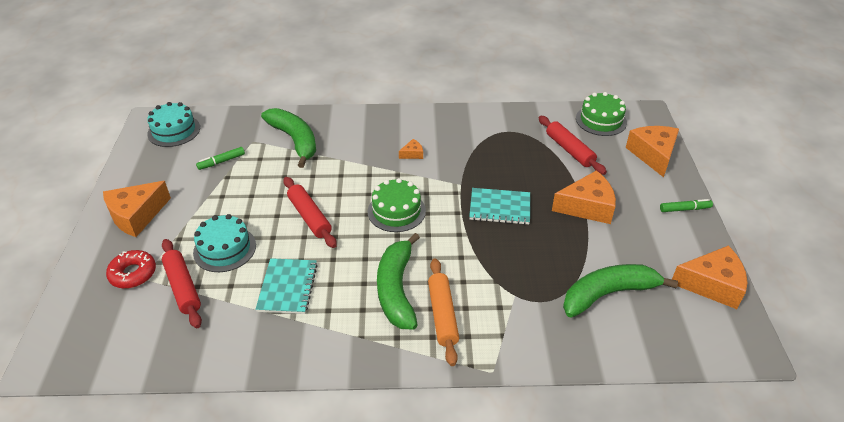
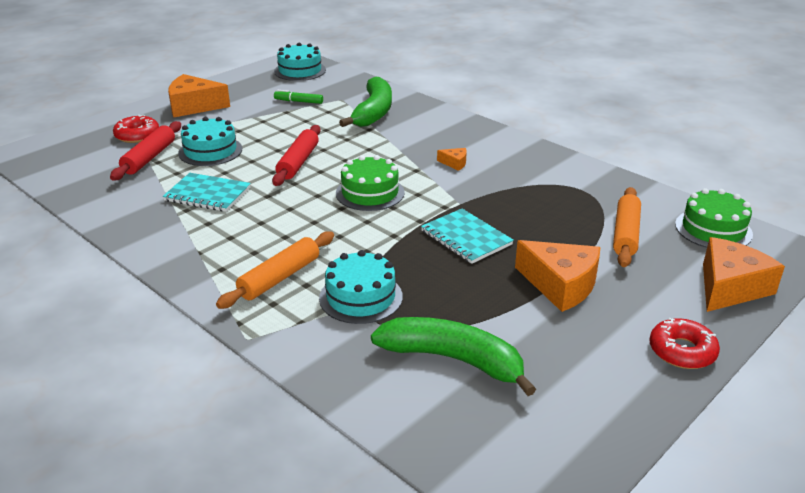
camera: 45 degrees right, 10 degrees down
(287, 287) = (207, 194): turquoise notebook -> turquoise notebook turned 60 degrees clockwise
(396, 289) = (276, 240): green banana -> none
(507, 292) = (361, 297): none -> turquoise cake
(569, 150) = (625, 234): red rolling pin -> orange rolling pin
(684, 209) = (682, 351): green marker -> red donut
(712, 285) = (590, 430): orange cheese -> none

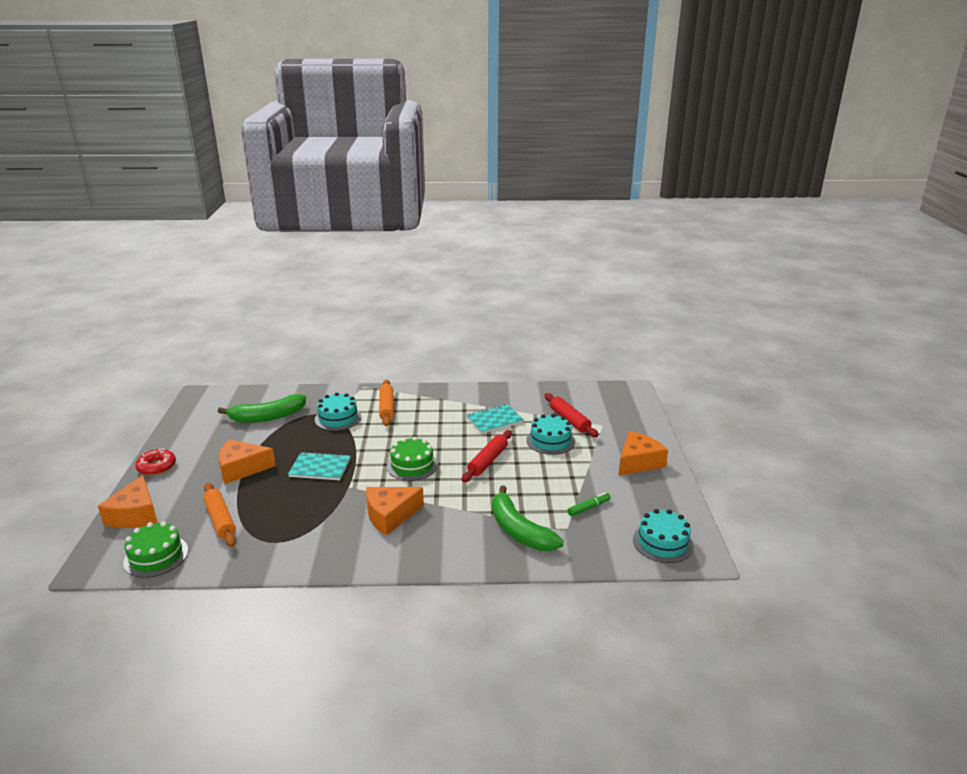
camera: 135 degrees right, 5 degrees down
(137, 135) = (611, 427): red donut -> none
(298, 162) = (488, 461): red rolling pin -> red rolling pin turned 60 degrees clockwise
(454, 163) = (390, 515): orange cheese -> orange cheese, size x2.22

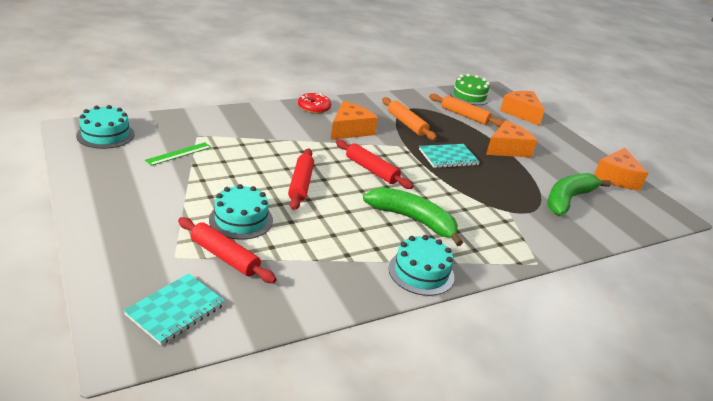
camera: 150 degrees right, 5 degrees up
(157, 467) = (568, 142): red donut -> red donut (314, 108)
(338, 418) = (502, 210): turquoise cake -> turquoise cake (421, 272)
(386, 408) = (469, 234): orange rolling pin -> orange rolling pin (406, 124)
(412, 465) = (371, 170): green cake -> red rolling pin
(494, 420) = (326, 238): turquoise notebook -> turquoise notebook (175, 310)
(519, 531) = (238, 131): green banana -> green banana (413, 220)
(588, 508) = (179, 154): green marker -> green ruler
(638, 462) = (123, 207): orange cheese -> orange cheese (616, 178)

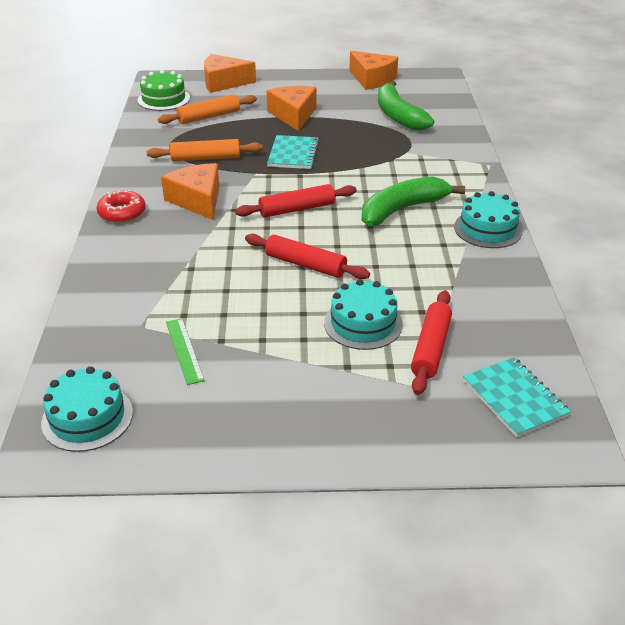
camera: 60 degrees left, 5 degrees up
(224, 257) = (431, 348): red rolling pin -> red rolling pin turned 45 degrees counterclockwise

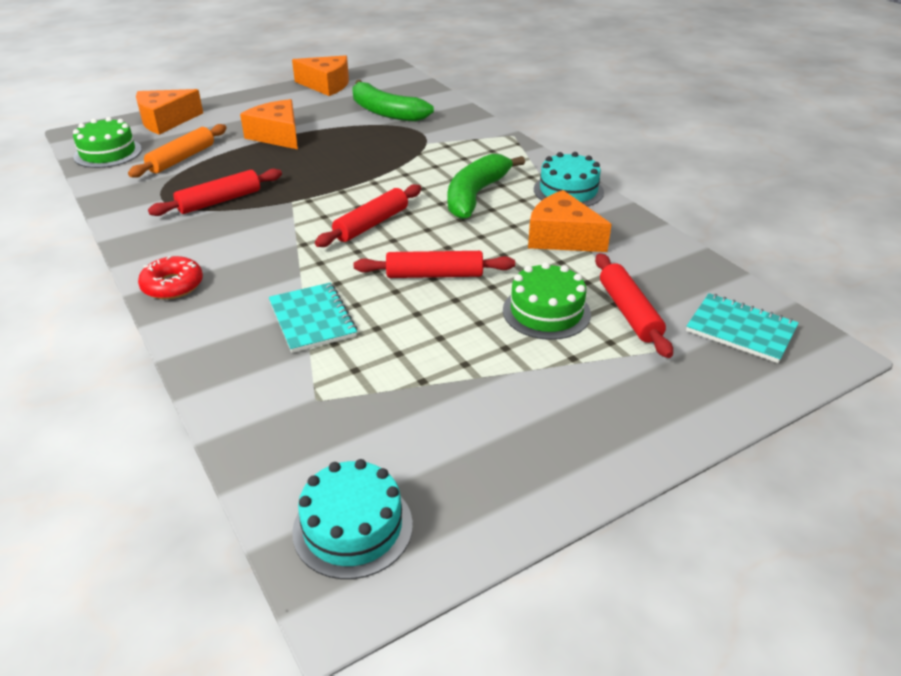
camera: 30 degrees left, 0 degrees up
(184, 350) = (393, 406): green ruler -> none
(197, 200) = (253, 246): orange cheese -> orange cheese (561, 237)
(205, 158) = (219, 201): orange rolling pin -> red rolling pin
(293, 154) = (314, 172): turquoise notebook -> turquoise notebook (312, 319)
(363, 323) = (546, 312): turquoise cake -> green cake

